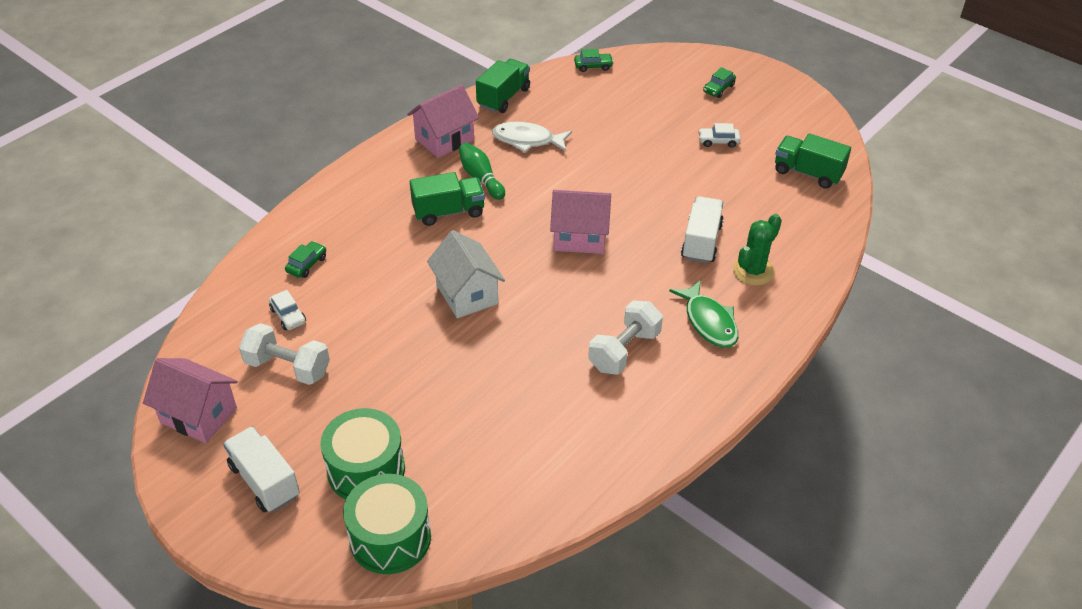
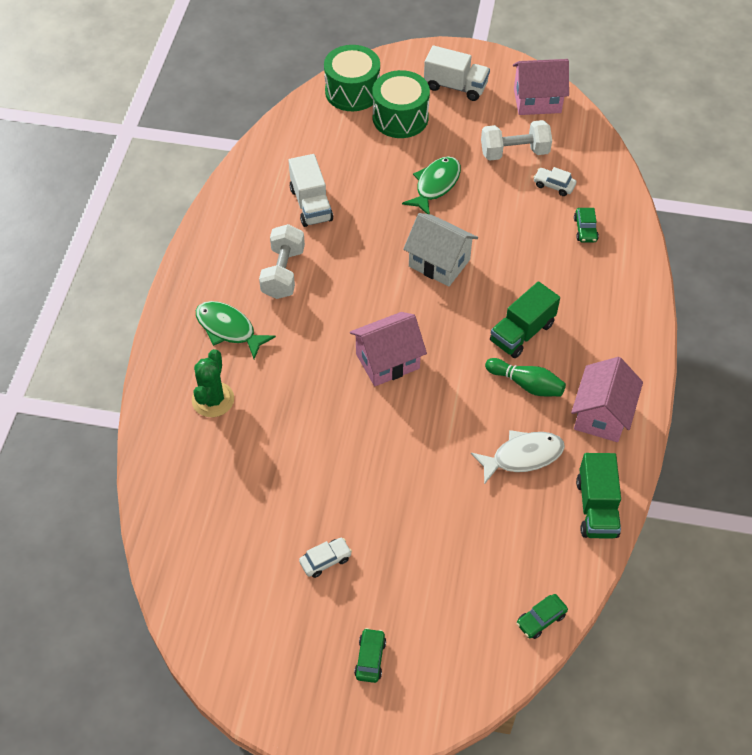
camera: 150 degrees right, 10 degrees up
(401, 370) = (435, 185): none -> green fish
(701, 242) = (276, 410): white truck -> white truck (311, 204)
(808, 173) = (207, 559): green truck -> none

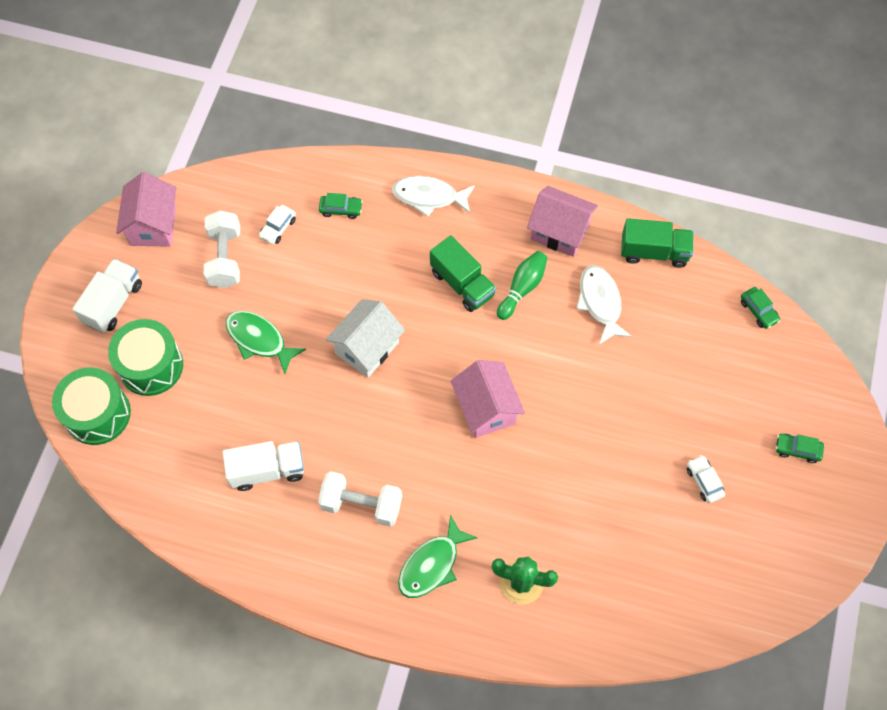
camera: 85 degrees left, 10 degrees up
(617, 298) = (429, 197): none -> white fish

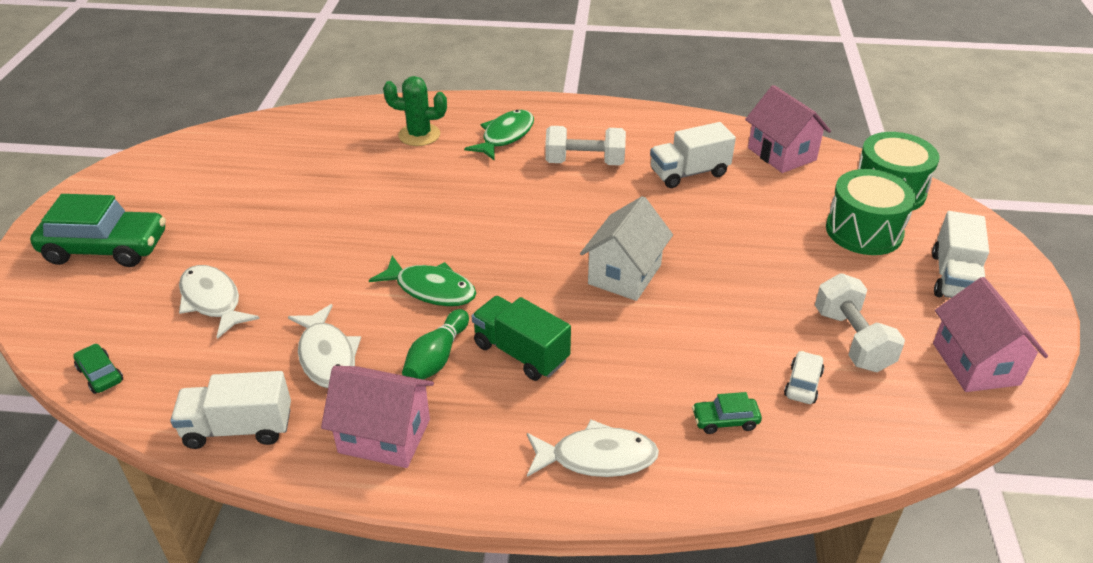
camera: 170 degrees right, 25 degrees down
(259, 340) = (757, 266): green fish -> green fish (431, 289)
(486, 408) = (469, 240): pink house -> pink house (781, 154)
(654, 252) = (238, 428): green truck -> white truck
(693, 371) = (212, 301): none -> white fish
(704, 481) = (224, 214): white car -> none
(797, 450) = (106, 248): green car -> green car, size x2.23

